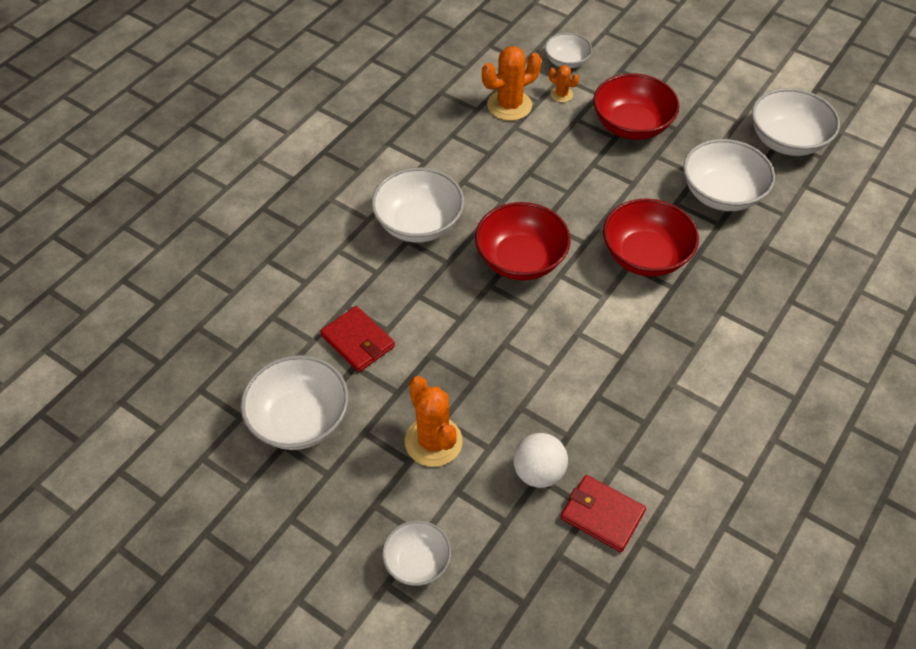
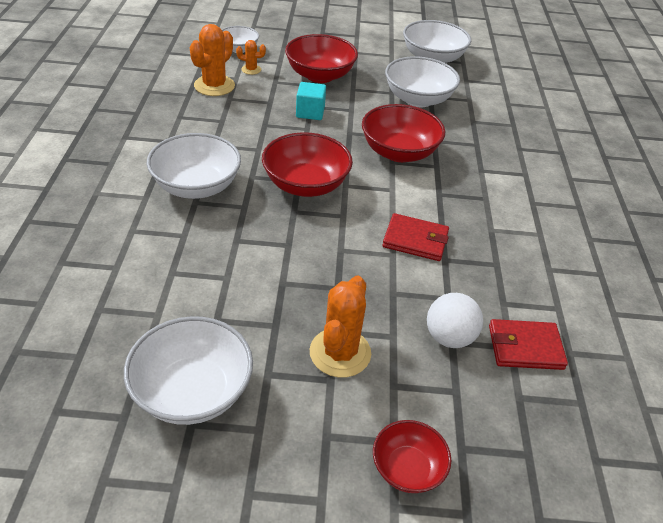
camera: 35 degrees left, 10 degrees down
(358, 341) = (205, 297): red wallet -> red wallet (415, 240)
(417, 562) = (407, 468): white bowl -> red bowl
(433, 441) = (340, 353): orange cactus -> orange cactus turned 75 degrees clockwise
(586, 172) = (310, 112): none -> turquoise cube

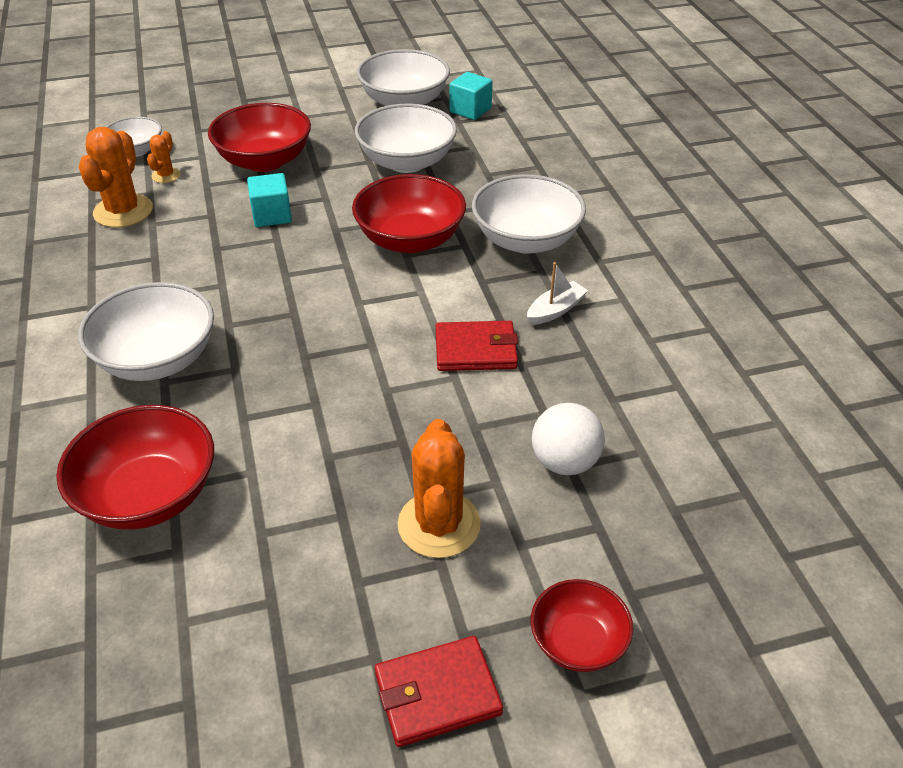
camera: 15 degrees left, 0 degrees up
(192, 391) = (268, 638): white bowl -> white bowl (526, 240)
(251, 69) = (166, 175): orange cactus -> orange cactus turned 60 degrees counterclockwise
(305, 185) = (306, 316): red bowl -> red bowl (149, 495)
(478, 75) = (470, 110): none -> turquoise cube
(485, 228) = (555, 310): none -> white boat
(525, 347) = (658, 446): red wallet -> red wallet (437, 693)

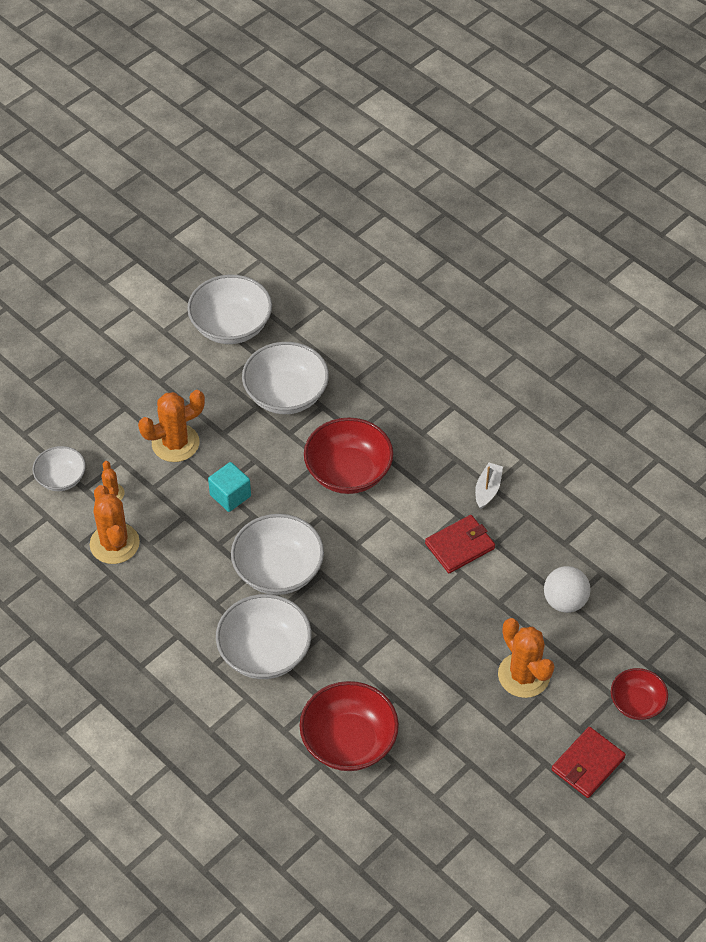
camera: 30 degrees left, 10 degrees up
(264, 161) = (175, 443): red bowl -> orange cactus
(470, 110) = (291, 313): turquoise cube -> none
(526, 240) = (428, 435): white bowl -> white bowl (278, 570)

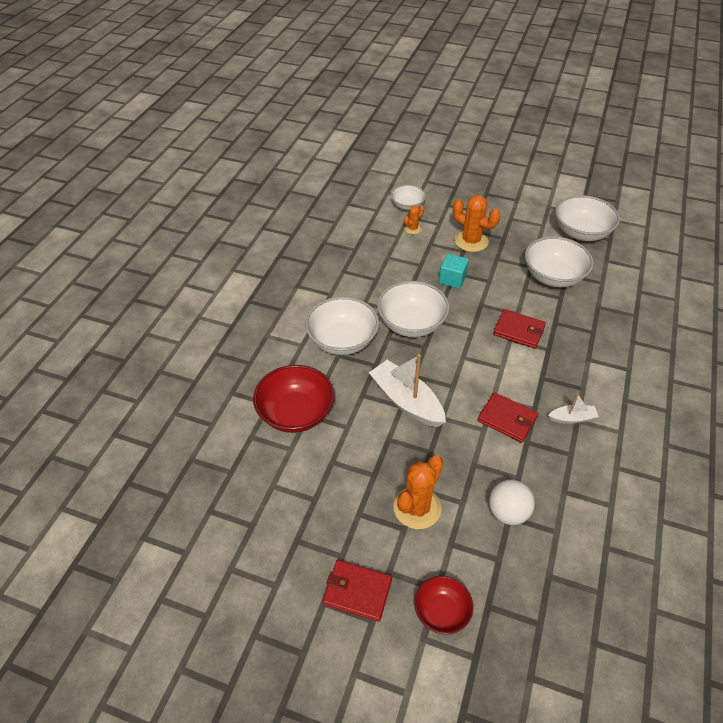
camera: 65 degrees right, 5 degrees down
(114, 543) = (378, 243): orange cactus -> none
(348, 472) = (519, 330): red bowl -> red wallet
(389, 626) = (406, 401): none -> white boat

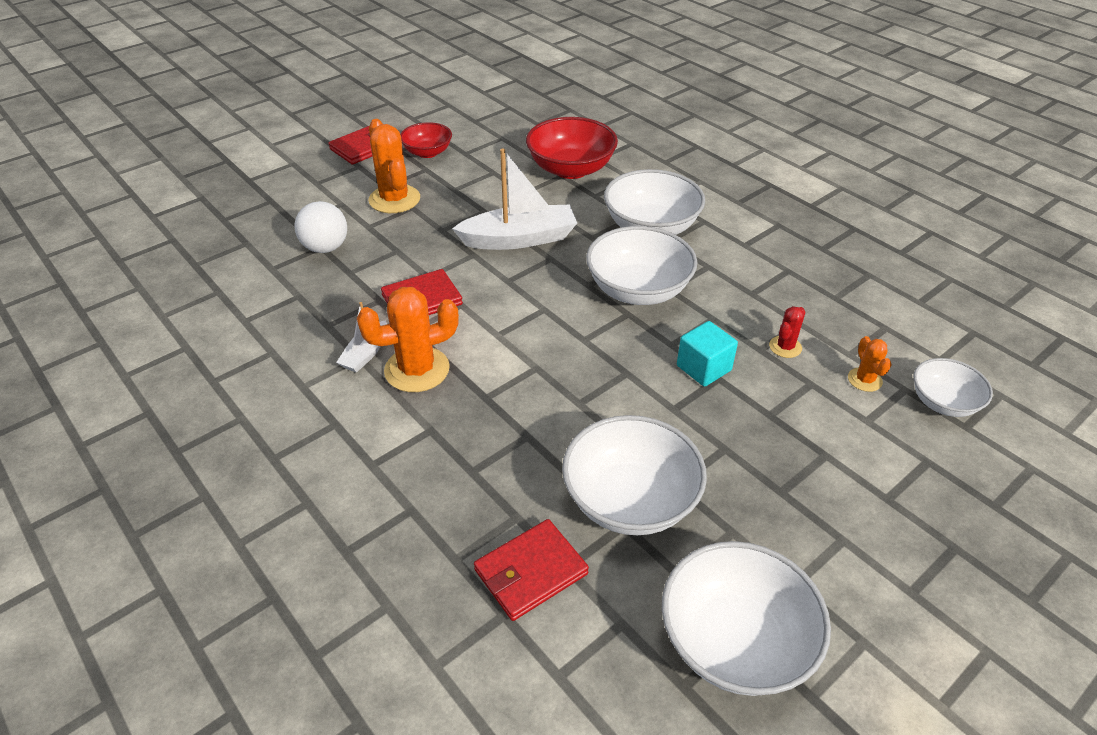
camera: 120 degrees right, 5 degrees down
(411, 257) = (785, 347): none -> red cactus
(441, 612) = (298, 178): red bowl -> red bowl (427, 152)
(471, 241) = (793, 438): orange cactus -> orange cactus (417, 370)
(519, 330) = (544, 385): red wallet -> red wallet (530, 572)

